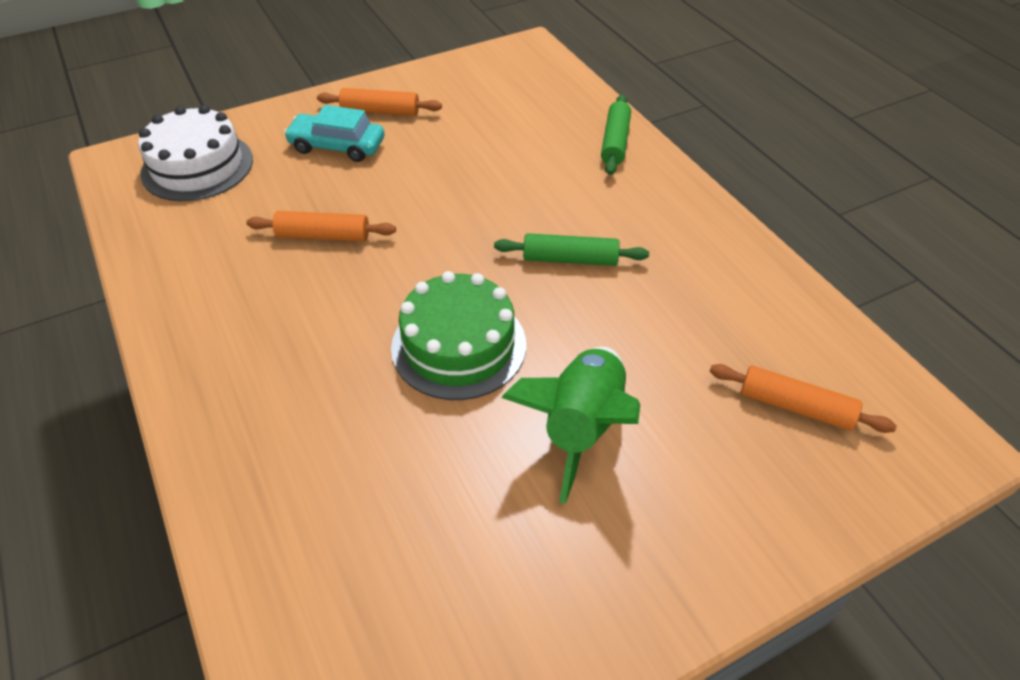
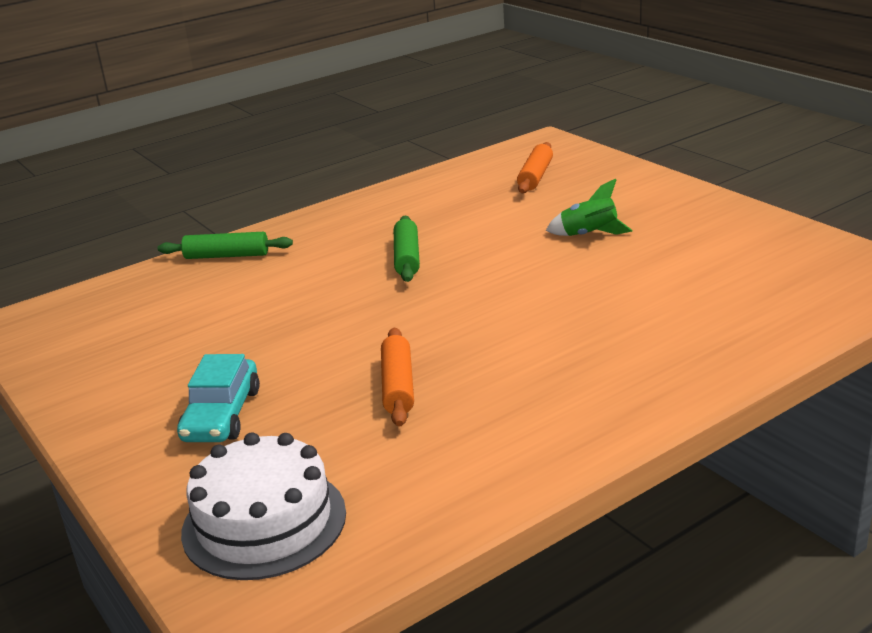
camera: 95 degrees left, 20 degrees down
(380, 111) = (143, 399): orange rolling pin -> none
(459, 345) = (529, 289): green cake -> none
(581, 427) = (589, 235): green rocket -> green rocket, size x0.60

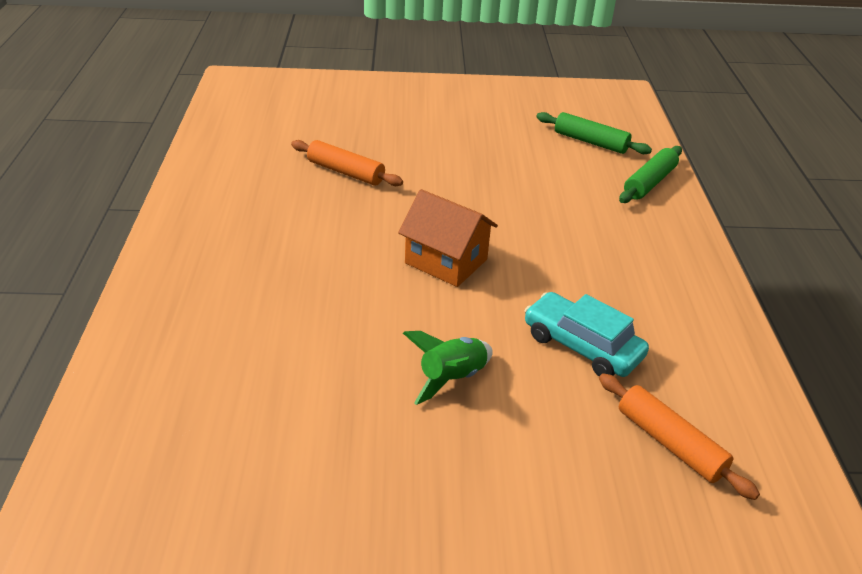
camera: 120 degrees right, 10 degrees up
(221, 415) = (403, 116): turquoise car -> turquoise car (582, 346)
(264, 522) = (288, 99): white cake -> none
(407, 258) = (538, 254): green rolling pin -> green rolling pin (590, 142)
(470, 283) = (446, 261): none -> orange house

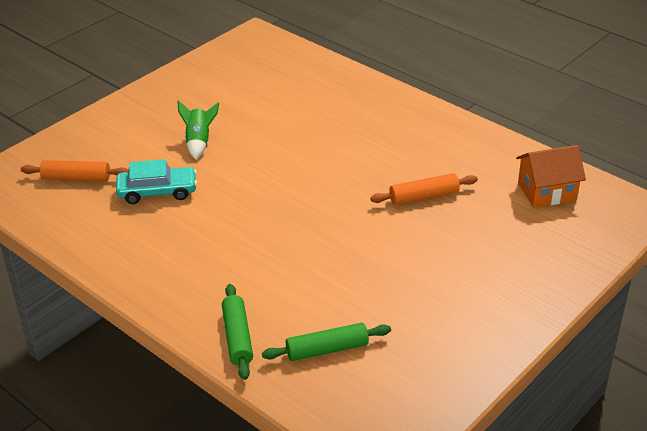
camera: 135 degrees right, 0 degrees up
(446, 261) = (280, 186): orange house -> orange house (547, 191)

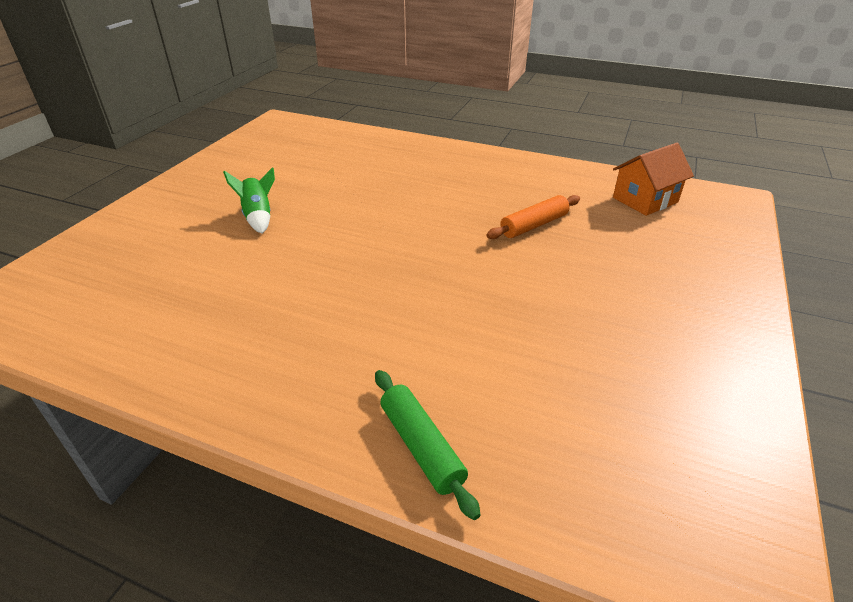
camera: 20 degrees left, 0 degrees up
(76, 178) = (111, 281): orange rolling pin -> none
(157, 192) = (227, 277): turquoise car -> none
(327, 349) = (553, 431): green rolling pin -> none

